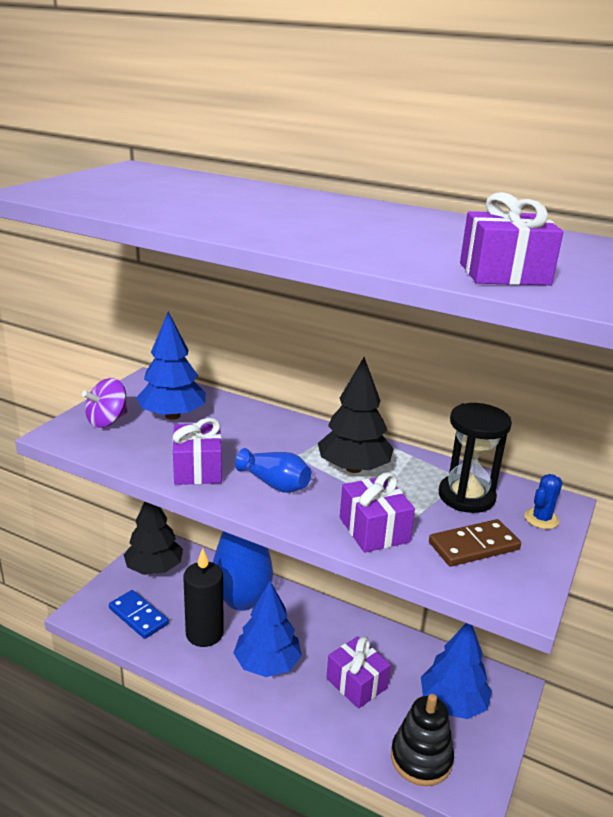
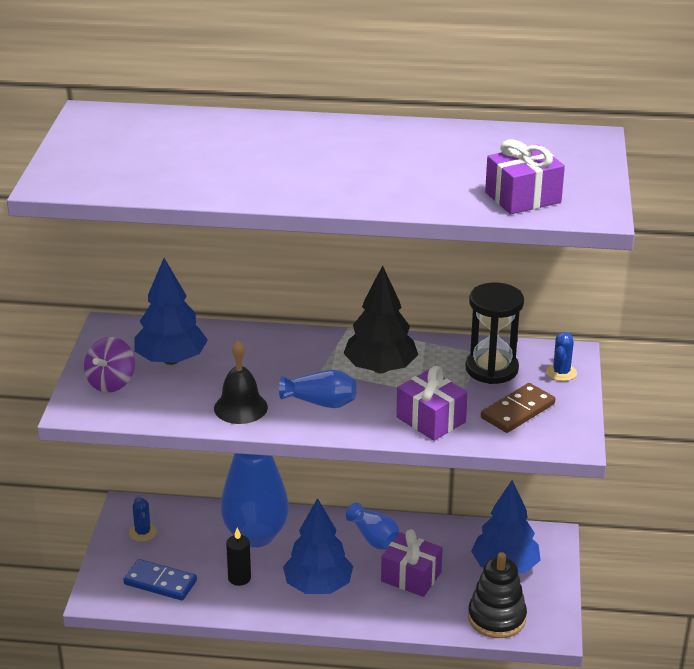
camera: 20 degrees left, 5 degrees up
(154, 568) = (143, 532): black tree -> blue cactus
(197, 469) = (240, 407): purple gift -> black bell
(204, 633) = (239, 578): black candle -> black candle, size x0.57
(341, 634) = (374, 538): none -> blue vase

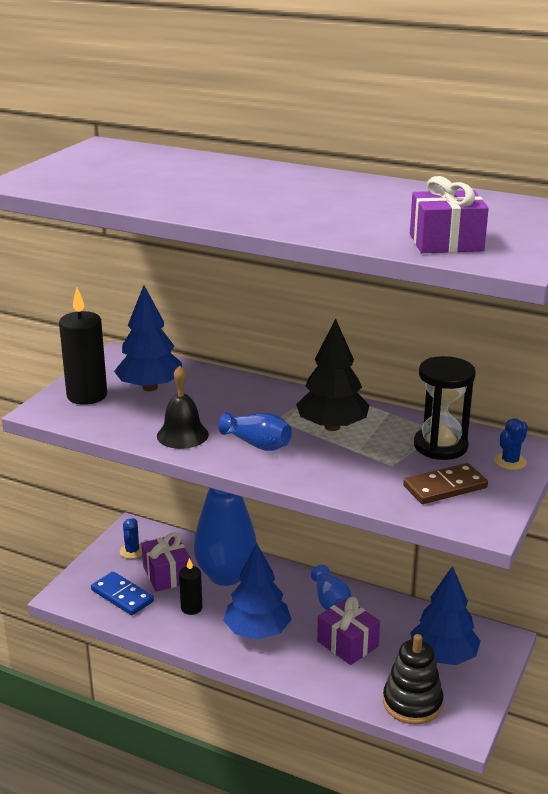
camera: 20 degrees right, 5 degrees down
(111, 382) = (87, 395): purple spinning top -> black candle
(431, 420) = (353, 478): purple gift -> purple gift (167, 574)

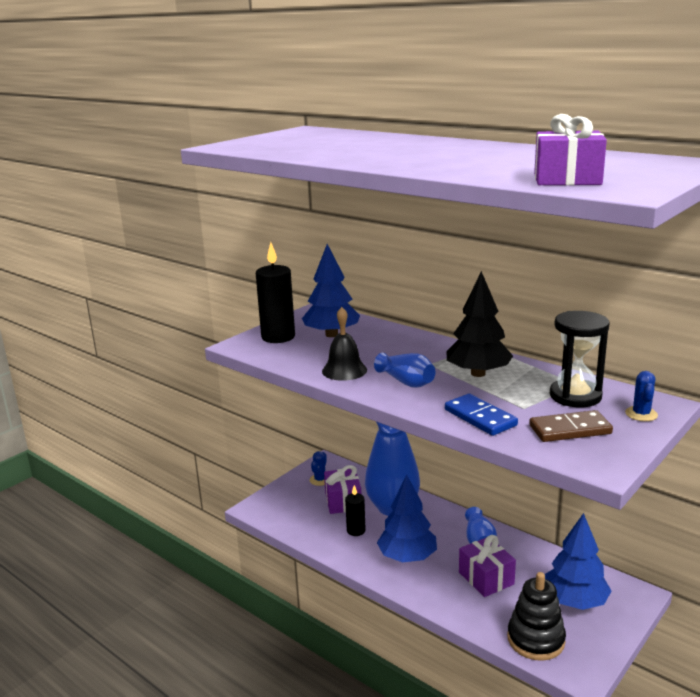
camera: 15 degrees right, 5 degrees down
(122, 596) = (301, 514): blue domino -> blue domino (480, 417)
(510, 462) = (641, 414): blue cactus -> blue cactus turned 45 degrees counterclockwise

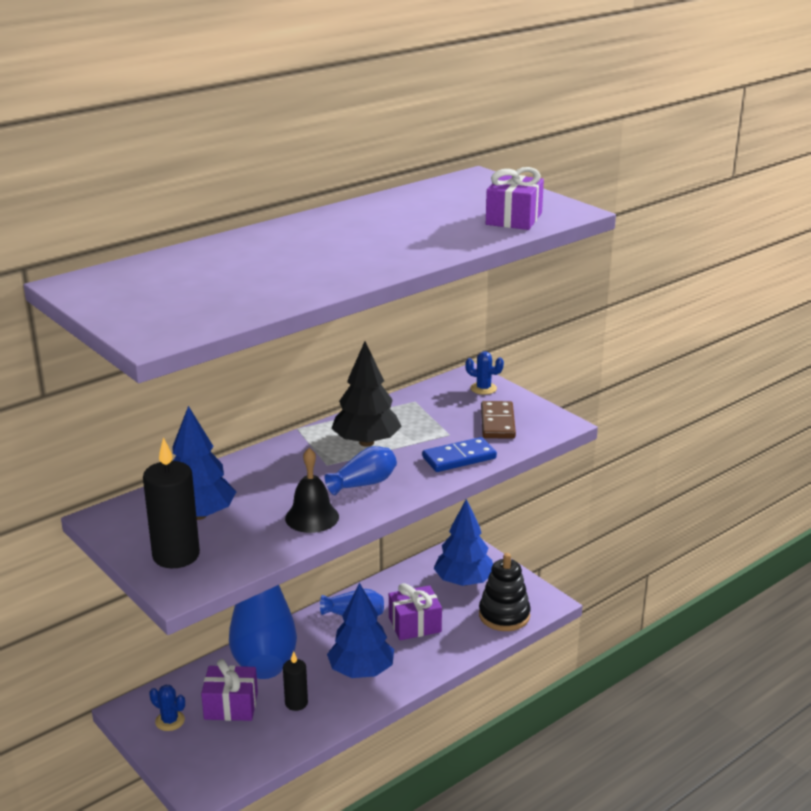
camera: 80 degrees left, 5 degrees up
(575, 396) = (438, 407): black hourglass -> none

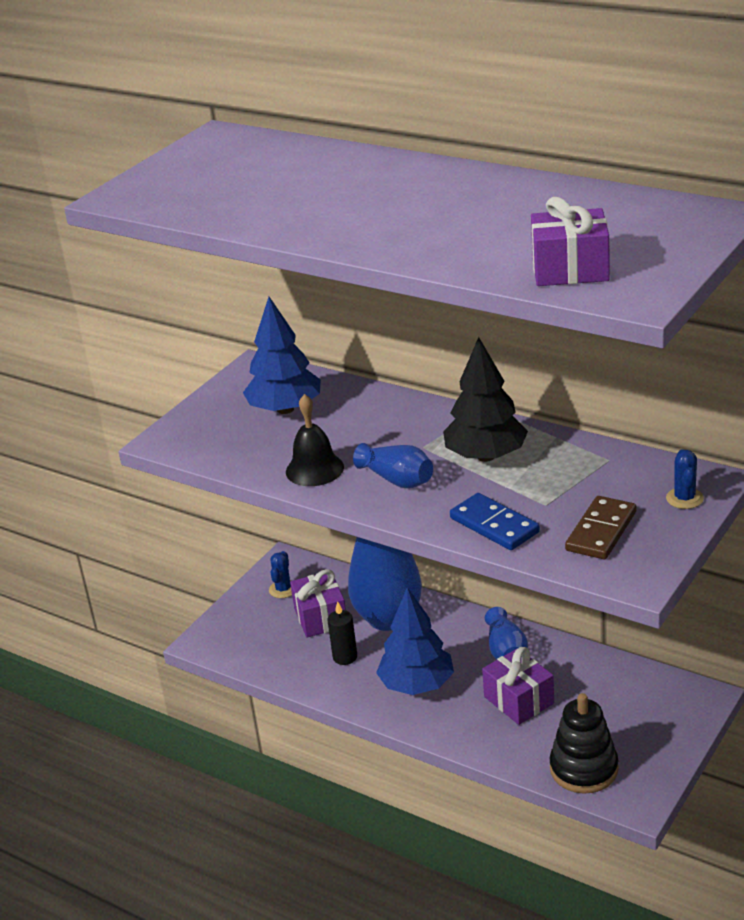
camera: 75 degrees right, 5 degrees up
(176, 555) = (213, 421): black candle -> none
(464, 581) = (628, 716): blue tree -> none
(498, 423) = (601, 531): brown domino -> brown domino turned 45 degrees counterclockwise

